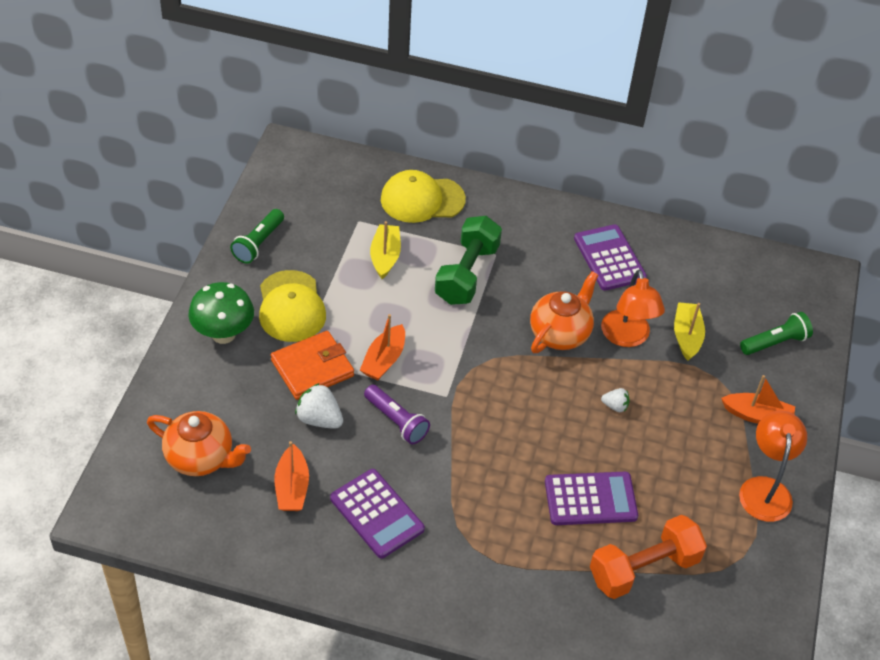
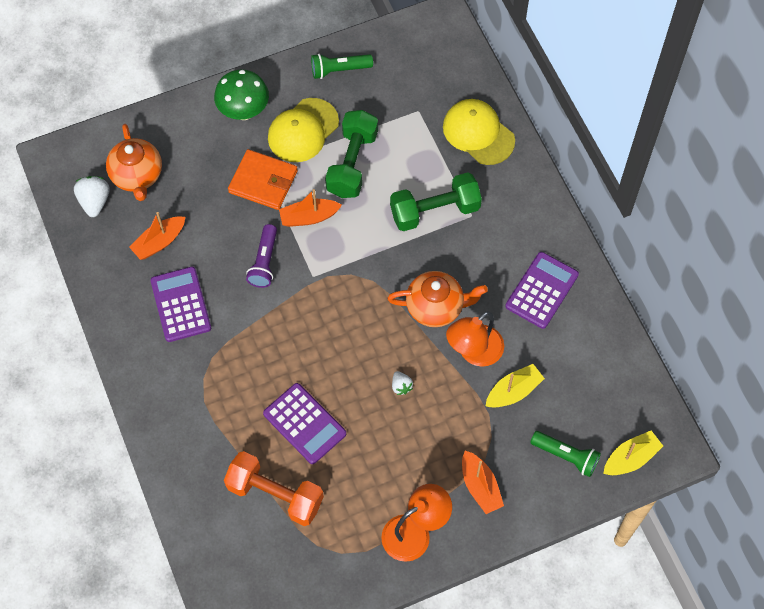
camera: 55 degrees right, 15 degrees up
(319, 419) = (225, 217): white strawberry -> white strawberry (95, 201)
(362, 296) = (352, 163): none -> green dumbbell
(376, 514) = (181, 304): purple calculator -> purple calculator turned 150 degrees clockwise
(385, 256) = (401, 150): yellow boat -> yellow boat (630, 458)

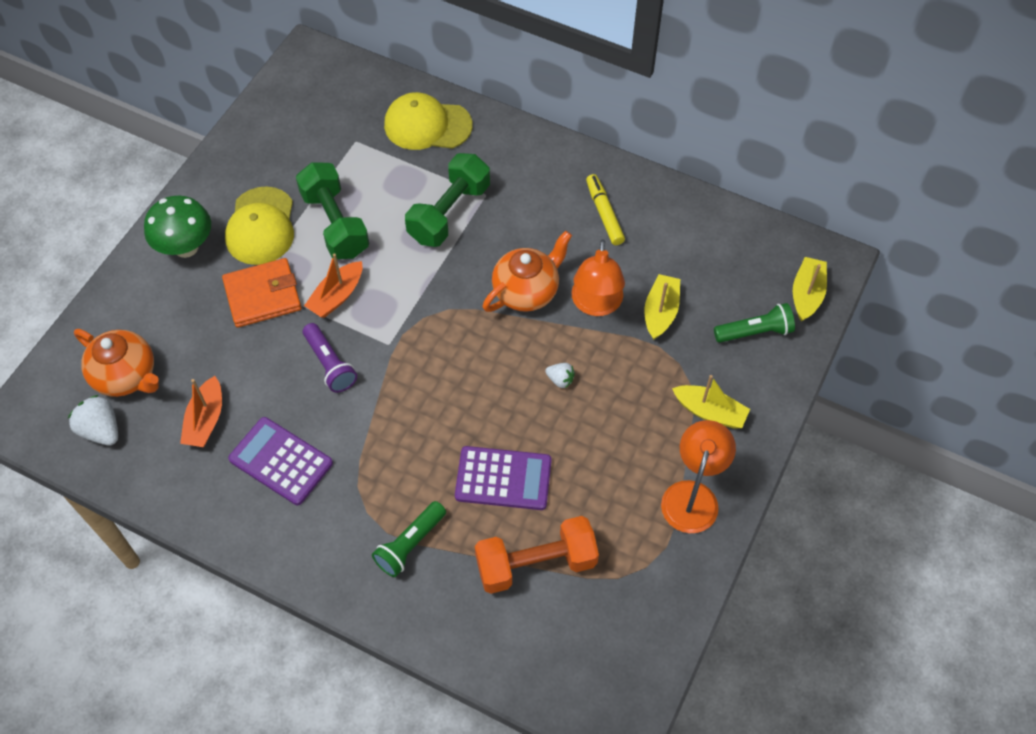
camera: 40 degrees left, 5 degrees down
(339, 70) = (248, 154): green flashlight -> green flashlight (410, 544)
(480, 486) = (710, 412): orange boat -> yellow boat
(542, 290) = (604, 214): purple calculator -> yellow marker

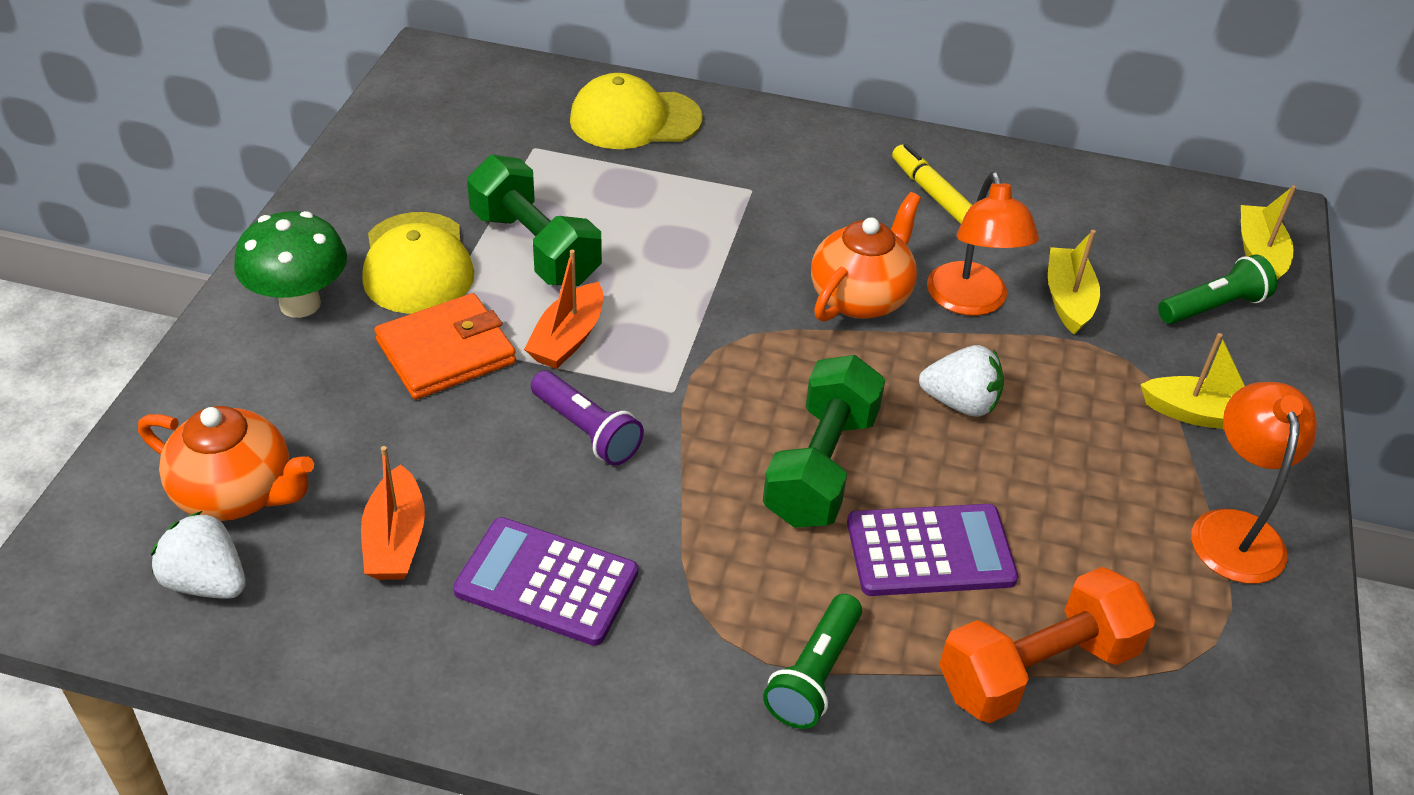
camera: 15 degrees left, 15 degrees down
(449, 213) = (706, 216): green dumbbell -> green dumbbell (821, 467)
(560, 380) = (960, 403): white strawberry -> white strawberry, size x1.72

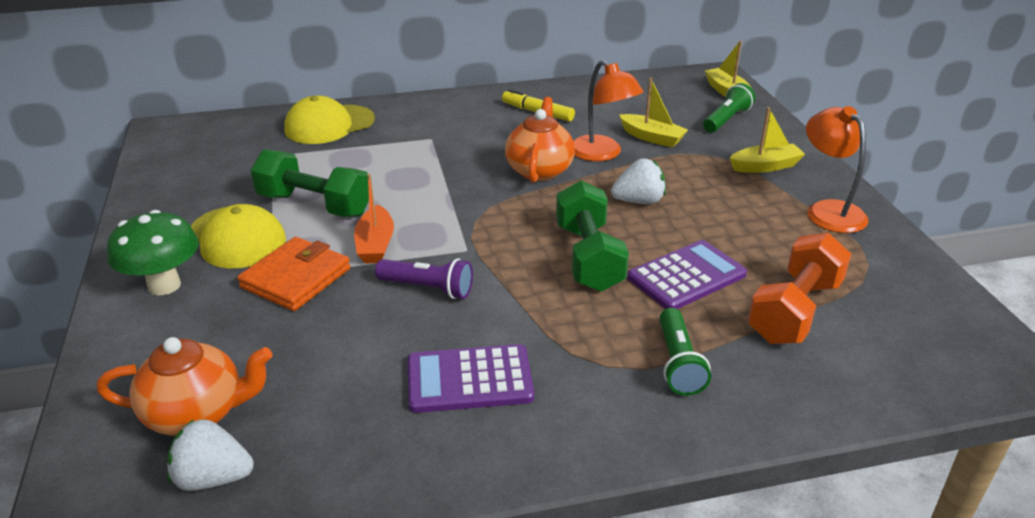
camera: 25 degrees left, 10 degrees down
(396, 540) = (343, 396): orange boat -> none
(1068, 299) = (652, 138): yellow boat -> yellow boat turned 150 degrees clockwise

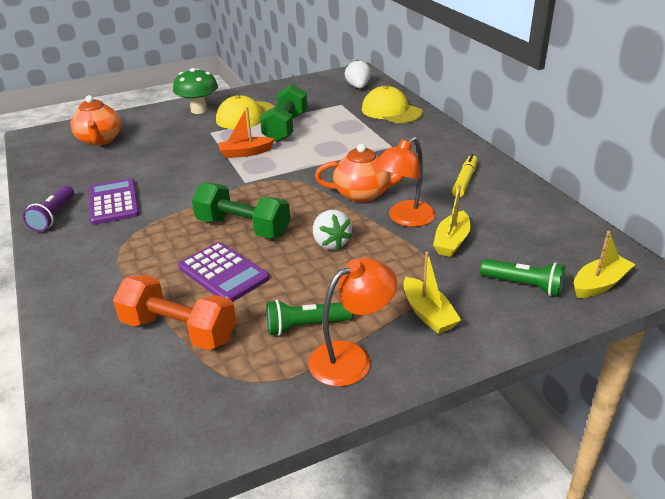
camera: 80 degrees right, 0 degrees up
(213, 478) = (57, 153): white strawberry -> white strawberry (358, 87)
(296, 278) = (208, 138): orange wallet -> none
(428, 288) = (200, 176): purple flashlight -> purple flashlight (53, 216)
(588, 257) = (243, 228): green dumbbell -> green dumbbell turned 45 degrees clockwise
(678, 363) = (120, 274): green flashlight -> green flashlight (306, 326)

